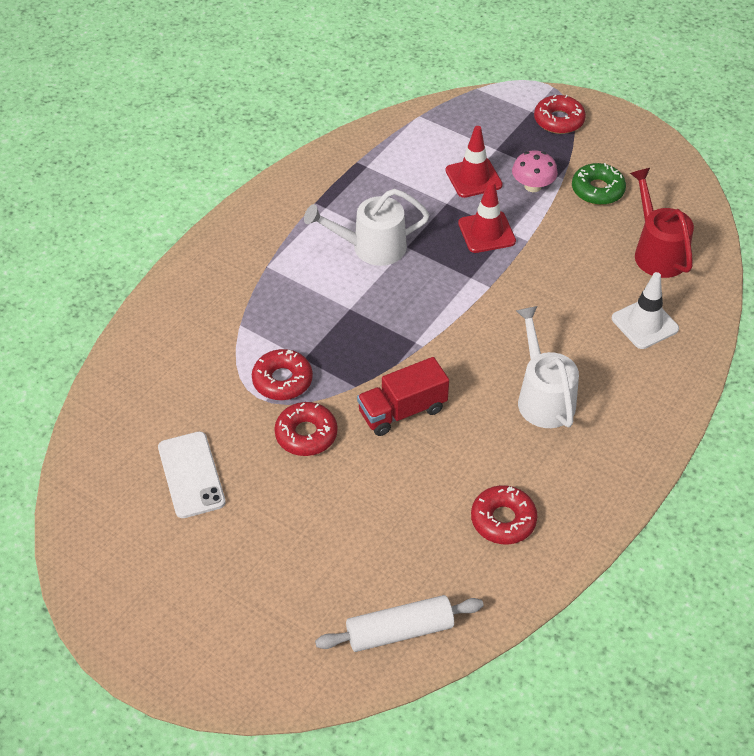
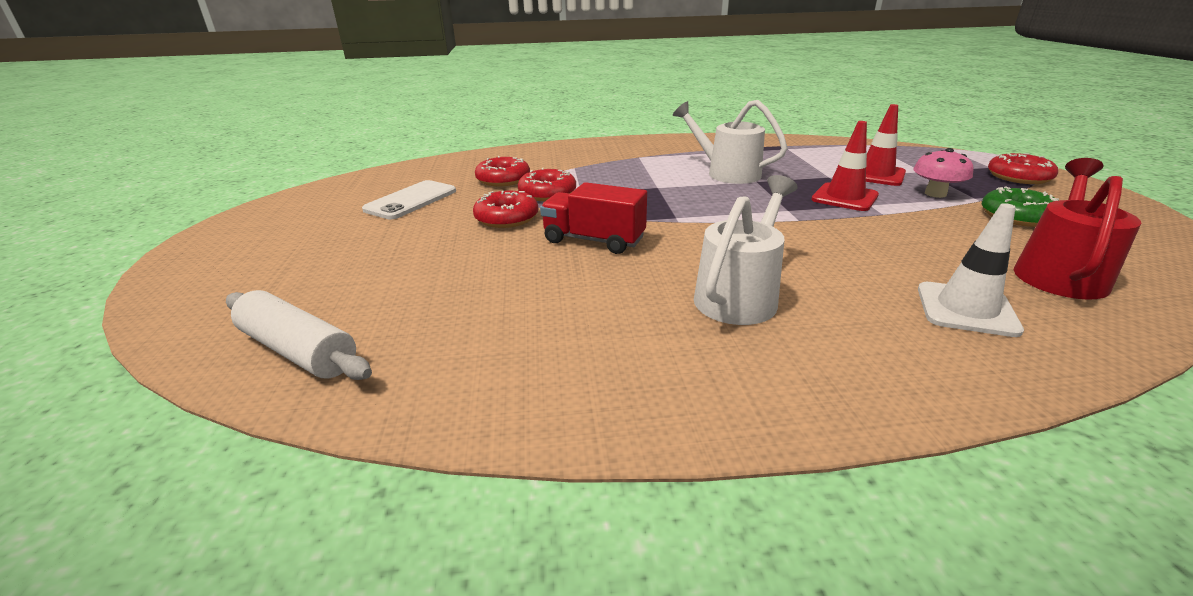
camera: 50 degrees right, 20 degrees down
(503, 520) = (535, 346): red donut -> red donut (503, 179)

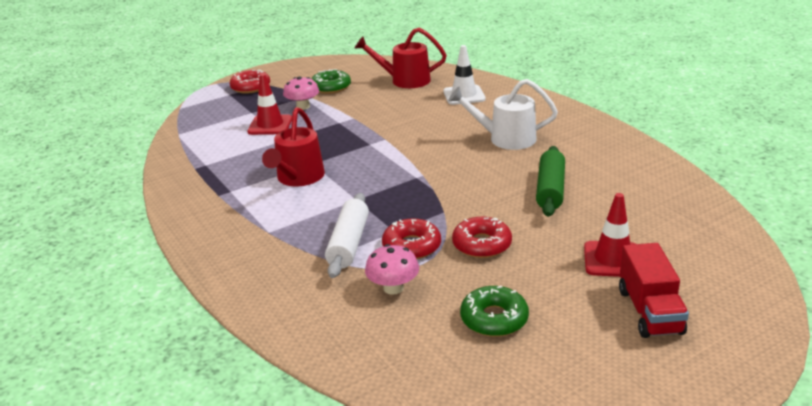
camera: 115 degrees left, 0 degrees up
(298, 351) = (708, 235): white rolling pin -> white rolling pin (349, 243)
(411, 200) = (494, 319): white phone -> green donut
(503, 179) = (393, 288): red donut -> pink mushroom
(555, 281) = (550, 190): none -> green rolling pin
(594, 240) = (484, 195): red truck -> red truck (649, 311)
(726, 173) = (298, 178): white watering can -> red watering can
(844, 197) = (330, 130): red traffic cone -> red traffic cone (612, 259)

